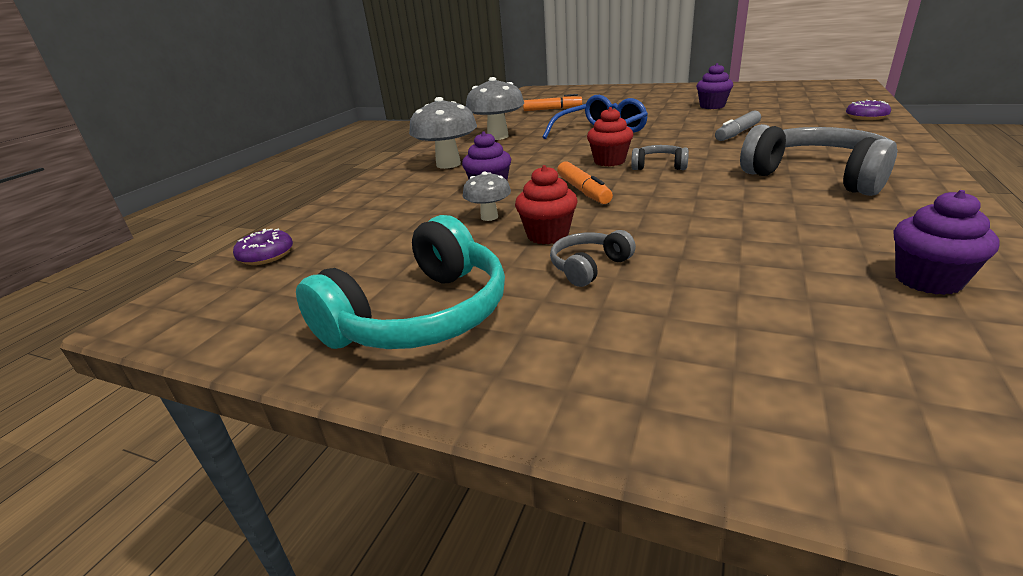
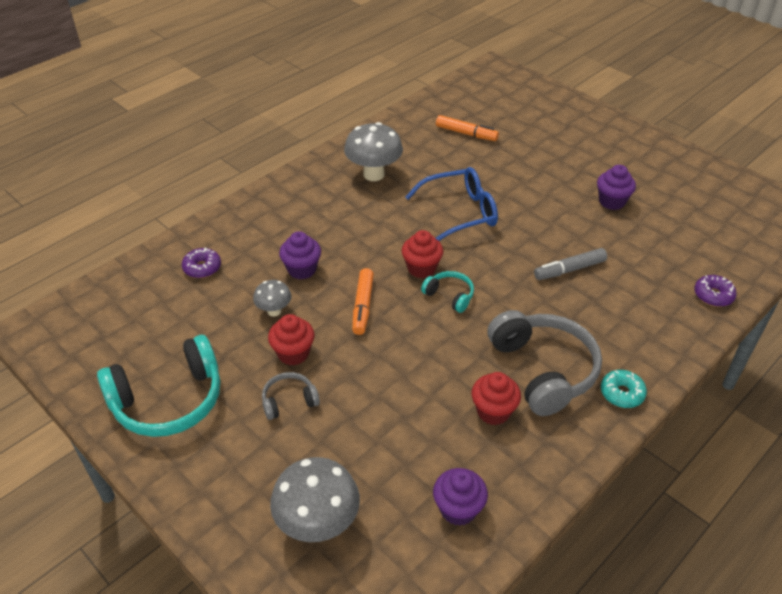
camera: 20 degrees right, 15 degrees up
(266, 255) = (114, 291): purple donut -> purple donut (202, 268)
(448, 164) = (300, 211): grey mushroom -> grey mushroom (318, 524)
(659, 166) = (449, 296): grey headphones -> turquoise headphones
(821, 208) = (493, 411): none -> red cupcake
(907, 168) = (622, 393): none -> turquoise donut

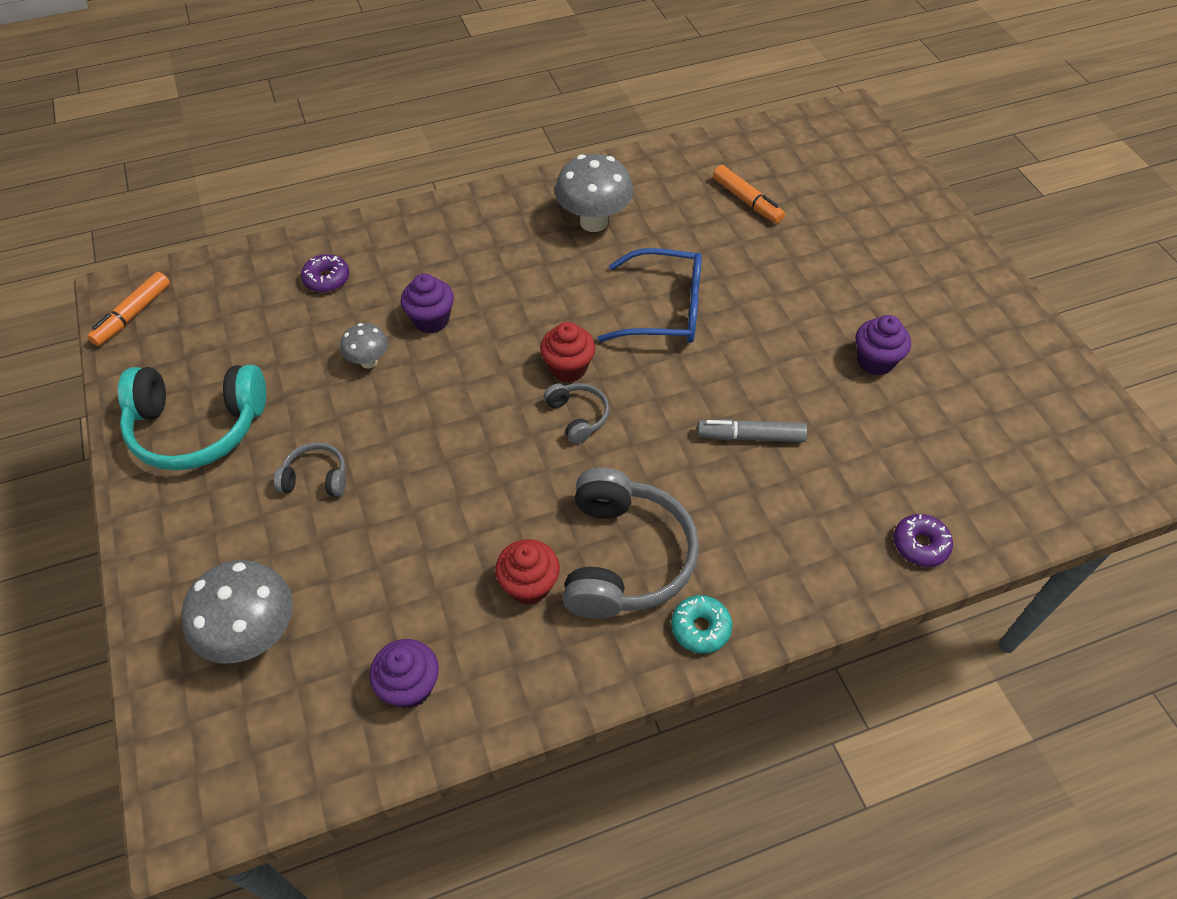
camera: 25 degrees right, 10 degrees up
(293, 353) = (356, 422): red cupcake -> none
(362, 306) = (468, 392): orange marker -> orange marker (133, 315)
(449, 296) = (577, 416): turquoise headphones -> grey headphones

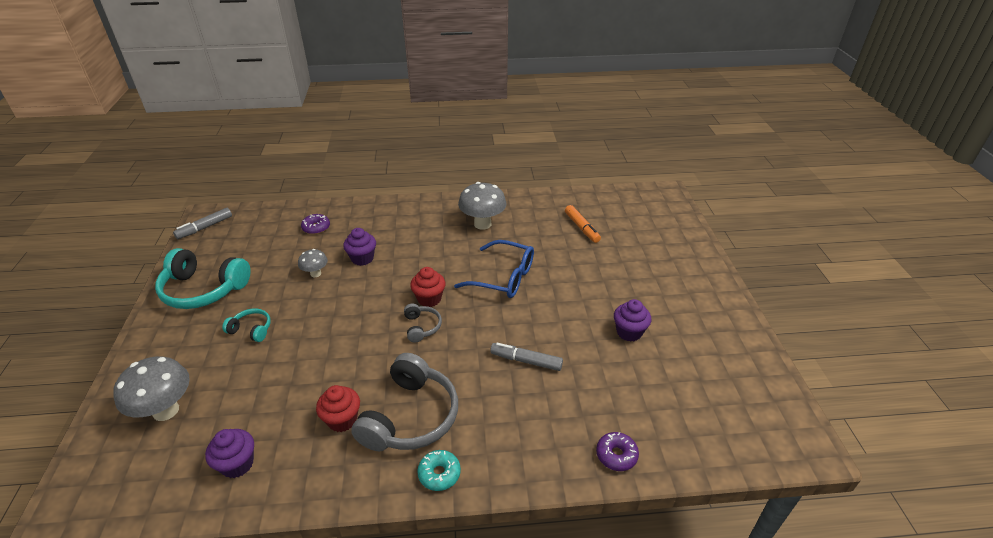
camera: 15 degrees right, 15 degrees down
(133, 315) = (205, 227): orange marker -> grey marker
(316, 478) = (251, 330): grey headphones -> turquoise headphones

